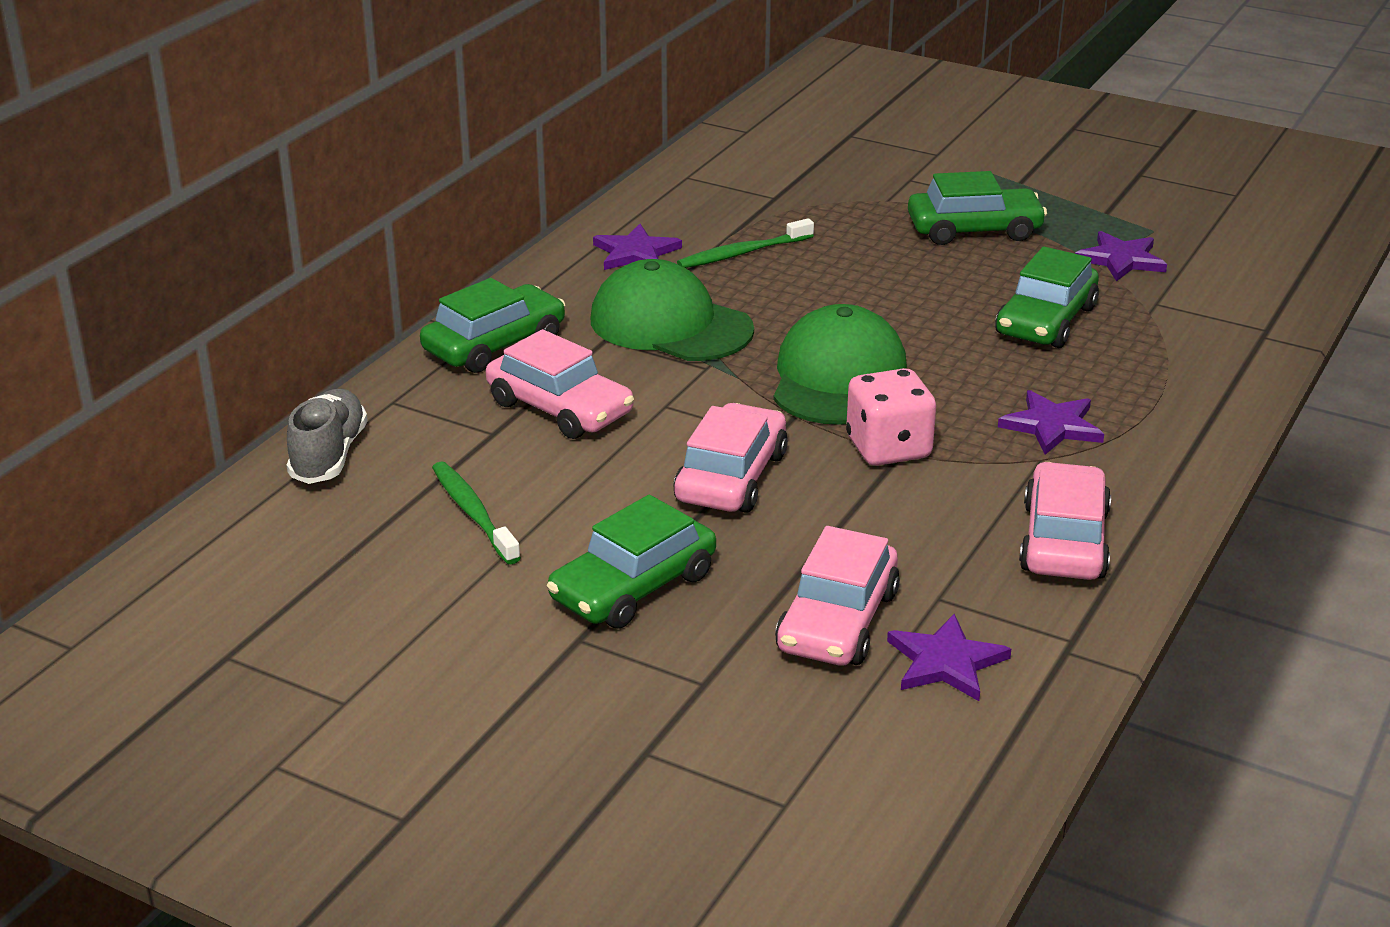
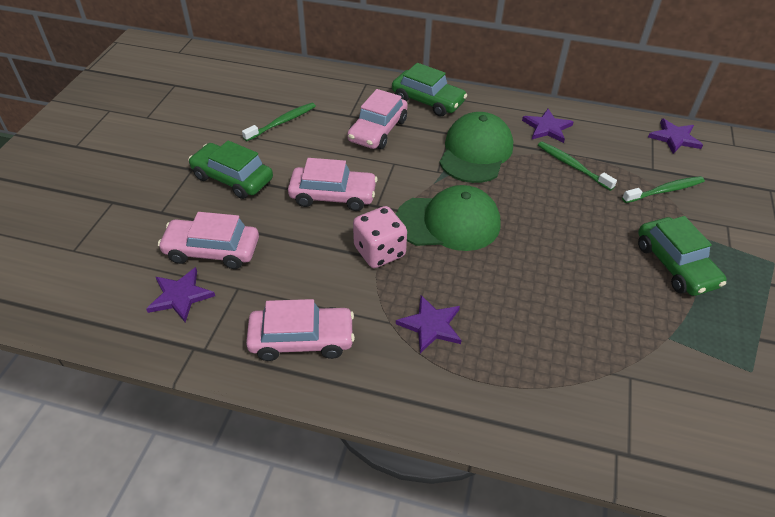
camera: 75 degrees right, 15 degrees up
(329, 455) = (317, 77): grey shoe -> none
(826, 201) = (664, 191): none -> green toothbrush
(1046, 321) = (567, 313): green car -> none
(1121, 260) = (686, 352): purple star -> purple star (674, 138)

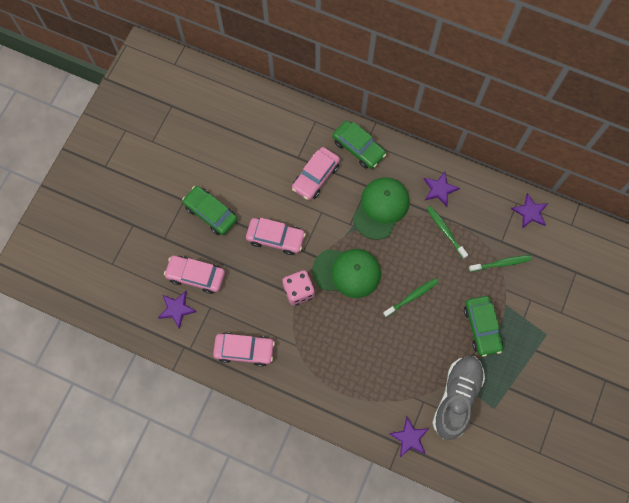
camera: 10 degrees right, 25 degrees up
(282, 122) = (248, 159): green toothbrush -> green toothbrush (412, 297)
(431, 325) = (319, 351): purple star -> purple star (409, 438)
(682, 364) = (456, 398): none -> grey shoe

